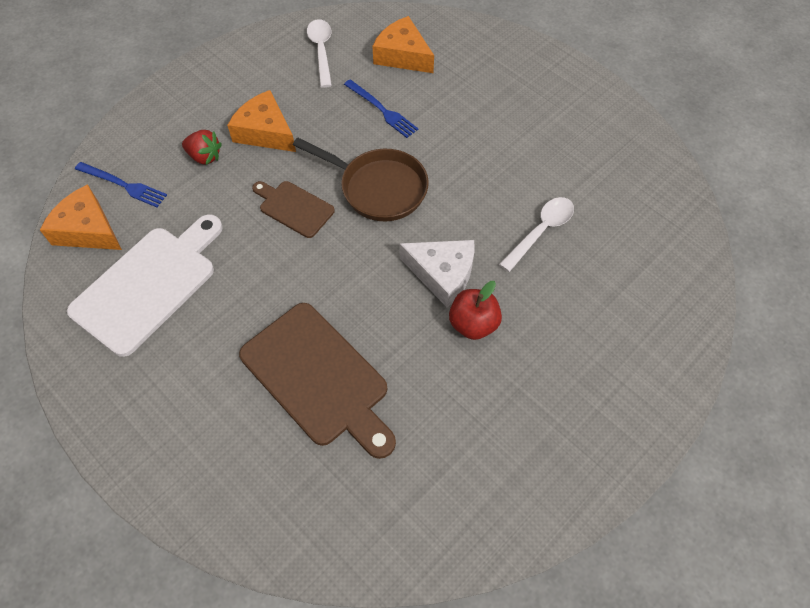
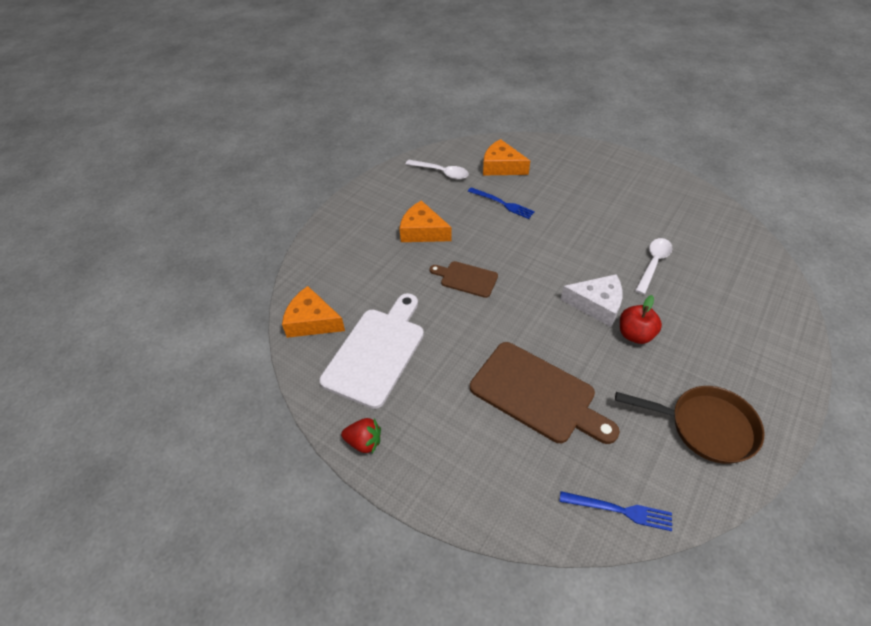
camera: 10 degrees left, 10 degrees down
(123, 185) = (328, 285): blue fork -> blue fork (619, 510)
(204, 156) = (383, 255): red strawberry -> red strawberry (364, 442)
(321, 51) = (441, 172): white spoon -> white spoon turned 135 degrees clockwise
(378, 188) = (523, 255): brown pan -> brown pan (705, 427)

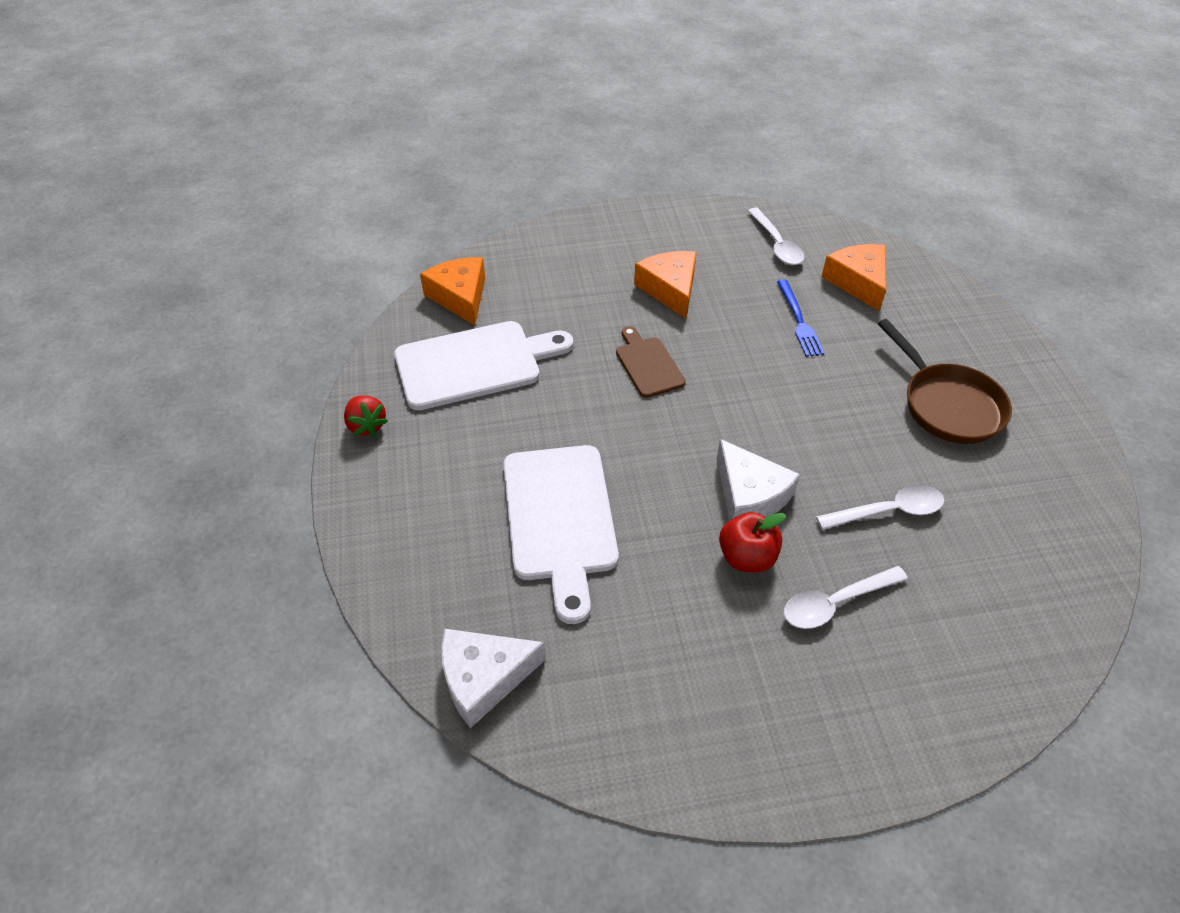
camera: 45 degrees right, 0 degrees up
(537, 394) = (559, 519): brown cutting board -> white cutting board
(619, 510) = (484, 678): blue fork -> white cheese
(691, 322) = (835, 603): none -> white spoon
(705, 427) = (683, 703): brown pan -> brown pan (947, 405)

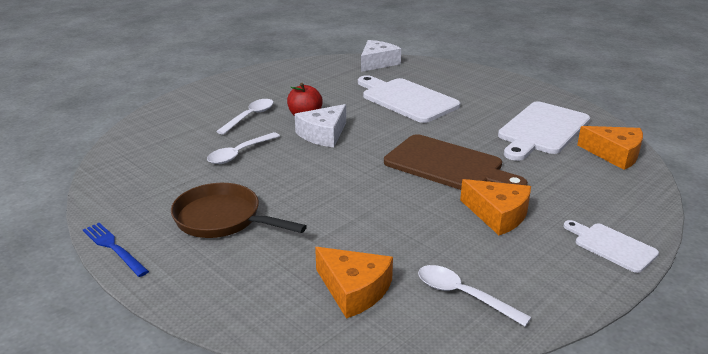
camera: 145 degrees right, 20 degrees down
(367, 425) = (543, 94): red strawberry -> none
(617, 227) = (612, 246): none -> white cutting board
(648, 364) = (448, 165): brown cutting board -> brown cutting board, size x1.83
(749, 495) = (323, 134): white cheese -> white cheese turned 75 degrees counterclockwise
(799, 321) = (377, 233): blue fork -> blue fork (114, 248)

